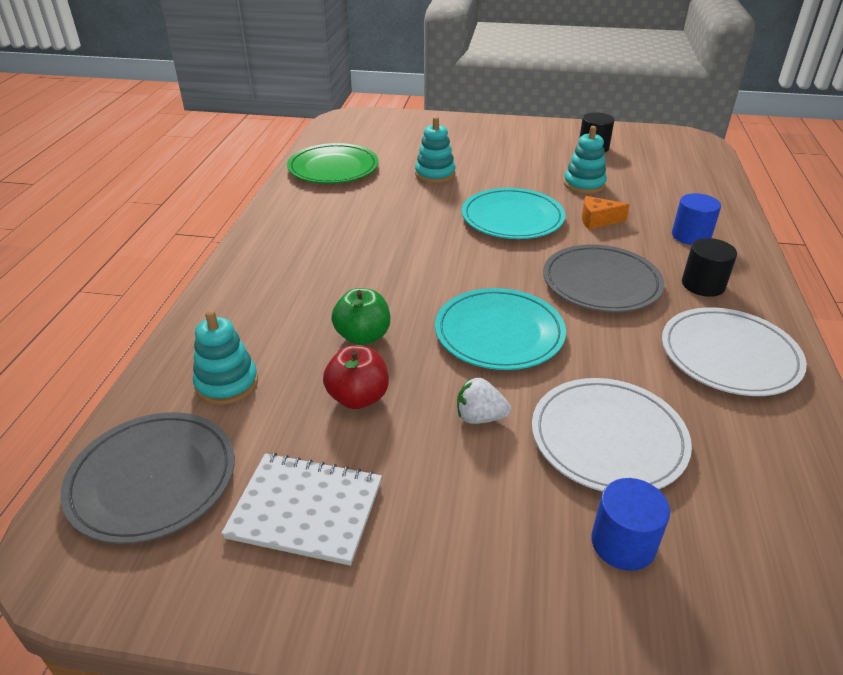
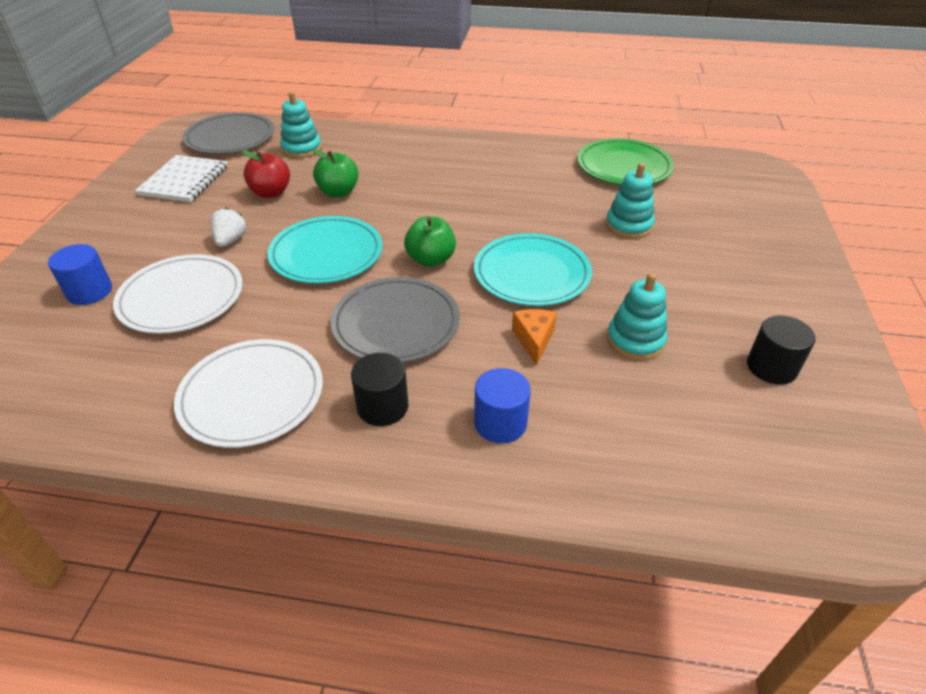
camera: 90 degrees right, 5 degrees up
(499, 267) = (431, 259): none -> green apple

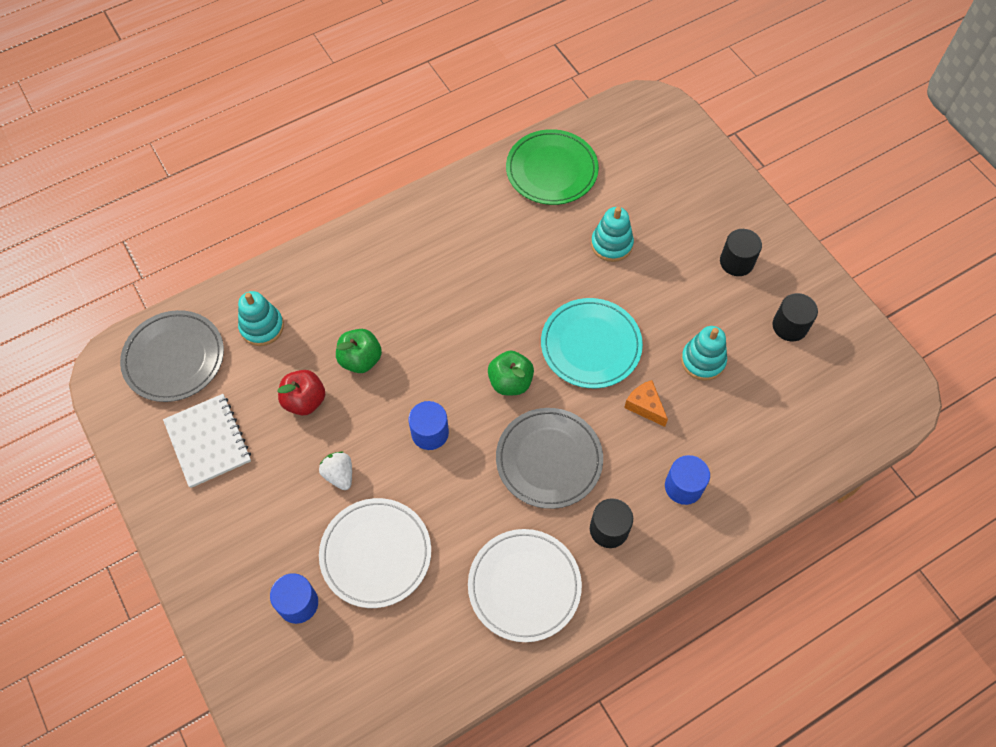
camera: 40 degrees left, 20 degrees up
(326, 254) = (430, 433): turquoise plate -> blue cylinder
(752, 292) = (736, 262): none -> black cylinder

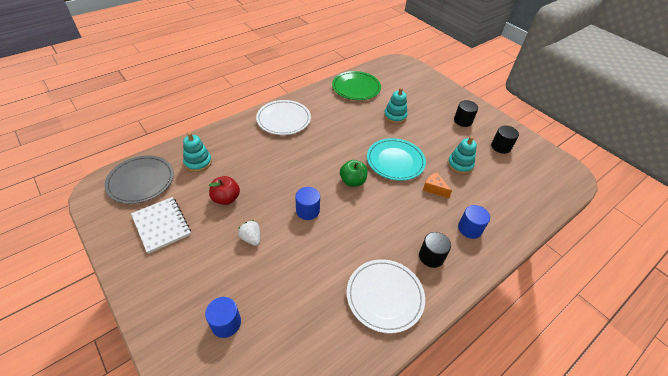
camera: 10 degrees left, 15 degrees down
(360, 359) = (260, 175): green apple -> none
(376, 554) = (280, 284): white plate -> white plate (283, 119)
(549, 459) = (384, 220): grey plate -> none

